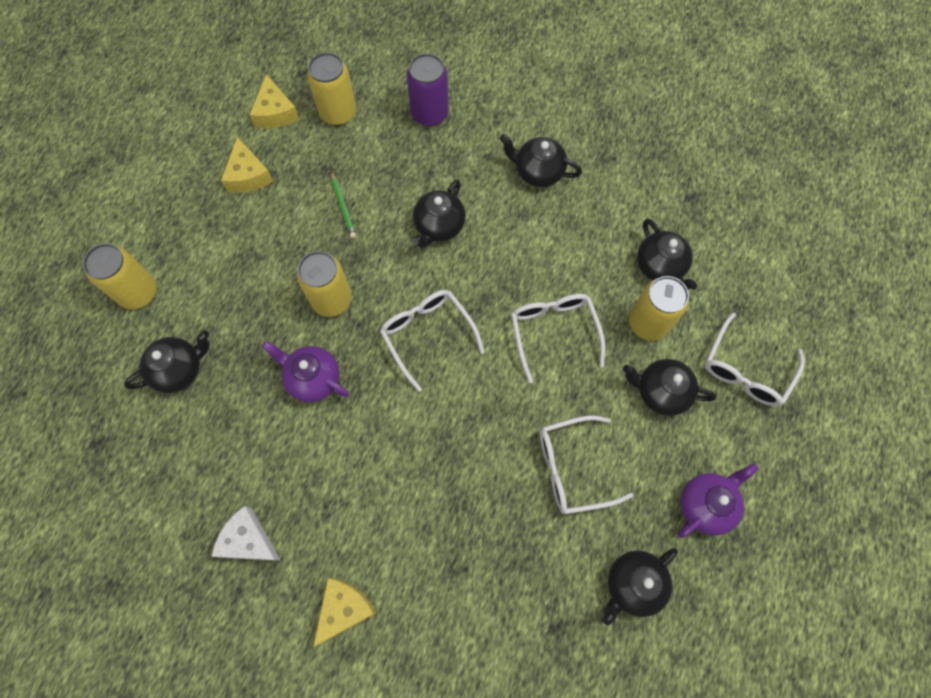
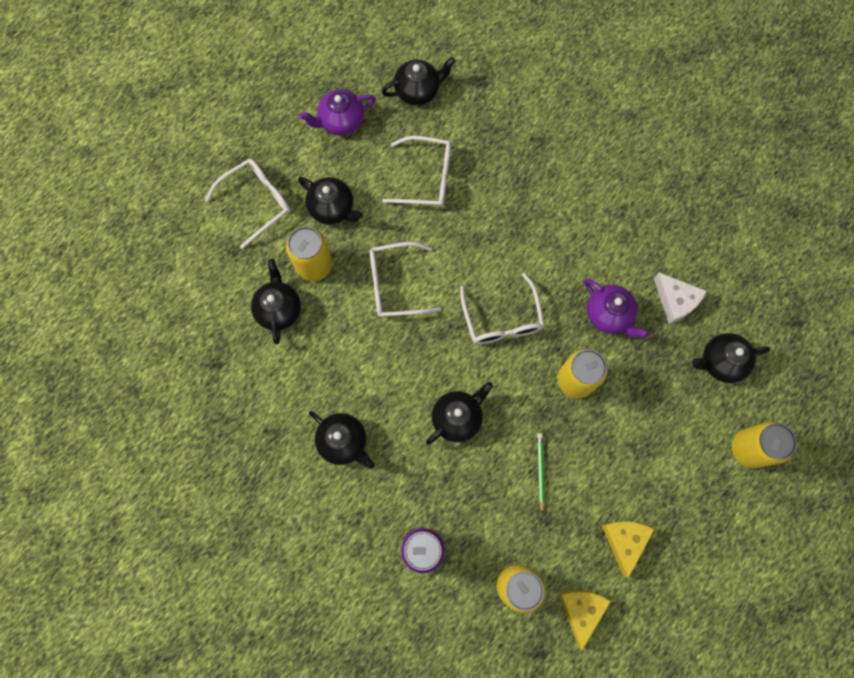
camera: 160 degrees left, 5 degrees up
(248, 540) = (686, 210): white cheese -> white cheese (675, 301)
(344, 609) = (626, 142): yellow cheese -> none
(554, 332) = (395, 284): white glasses -> white glasses turned 75 degrees clockwise

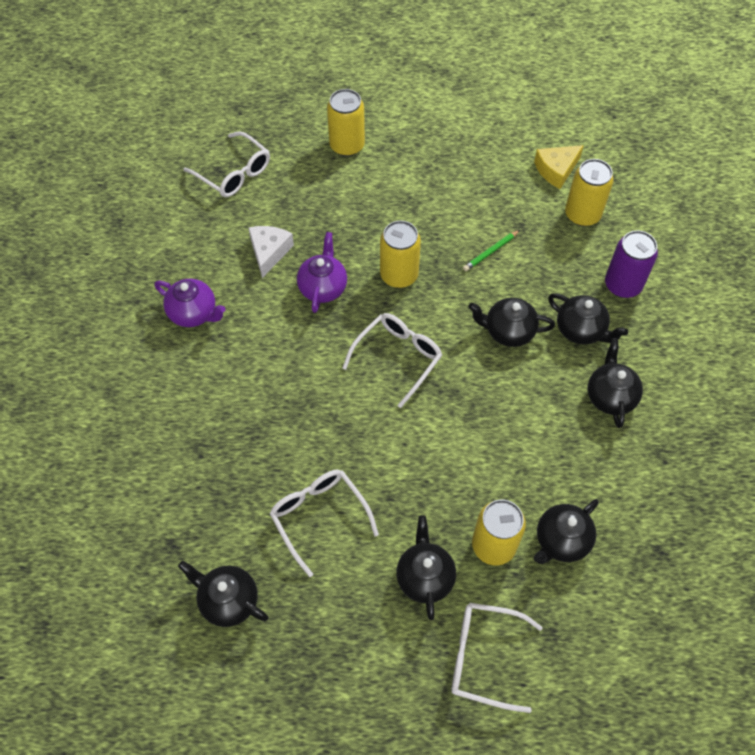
camera: 130 degrees left, 15 degrees down
(341, 121) = (325, 650): purple teapot -> purple teapot (194, 313)
(395, 284) = (445, 461): white glasses -> white glasses (234, 173)
(624, 541) = (485, 174): yellow cheese -> none
(720, 362) = (295, 196): black teapot -> black teapot (581, 330)

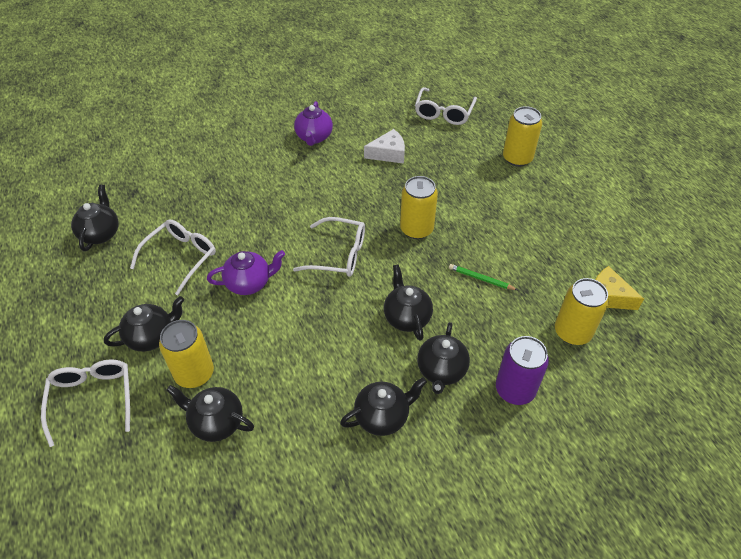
camera: 65 degrees right, 10 degrees down
(323, 287) = (376, 191): purple teapot -> purple teapot (249, 283)

